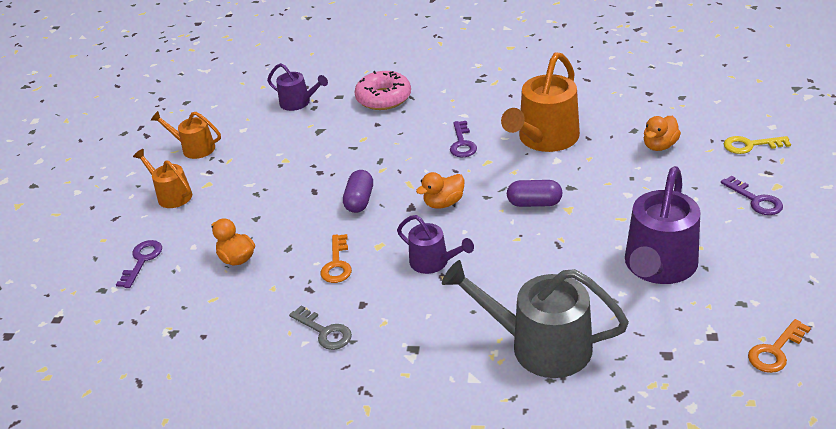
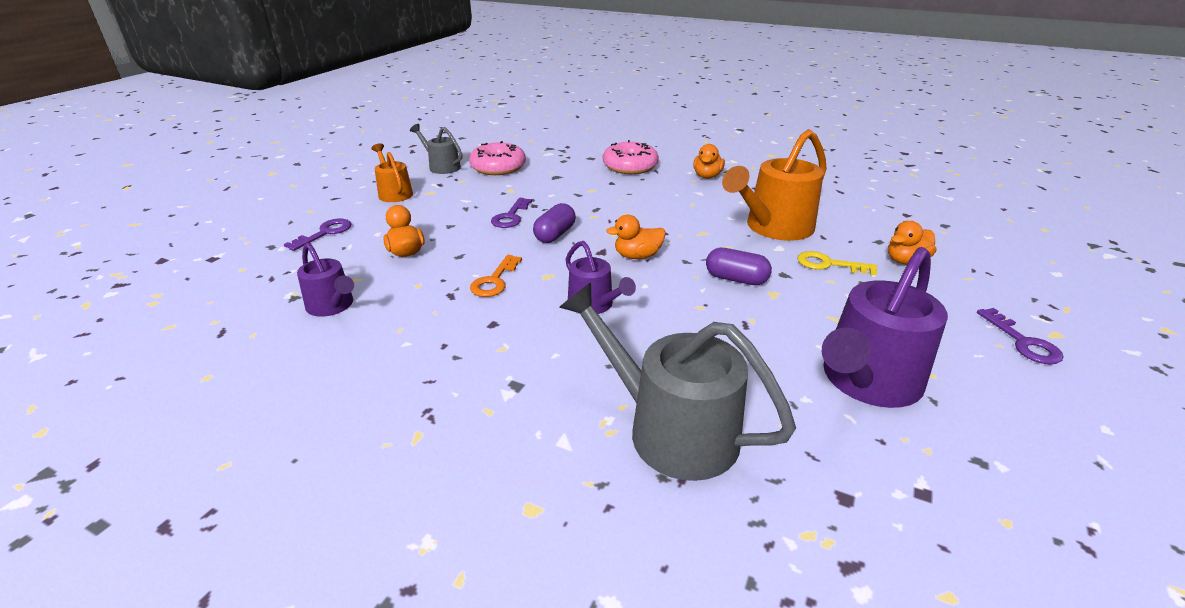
camera: 15 degrees right, 5 degrees down
(194, 148) = (442, 166): orange watering can -> grey watering can
(253, 134) = (498, 167): none -> pink donut
(298, 103) = (552, 155): purple watering can -> purple watering can (332, 306)
(325, 332) = (435, 339): grey key -> none
(462, 92) = (707, 176): none -> orange duck
(462, 143) = (685, 213): purple key -> purple key (510, 217)
(750, 145) = (1024, 285): yellow key -> yellow key (828, 264)
(775, 351) = (1026, 549): orange key -> none

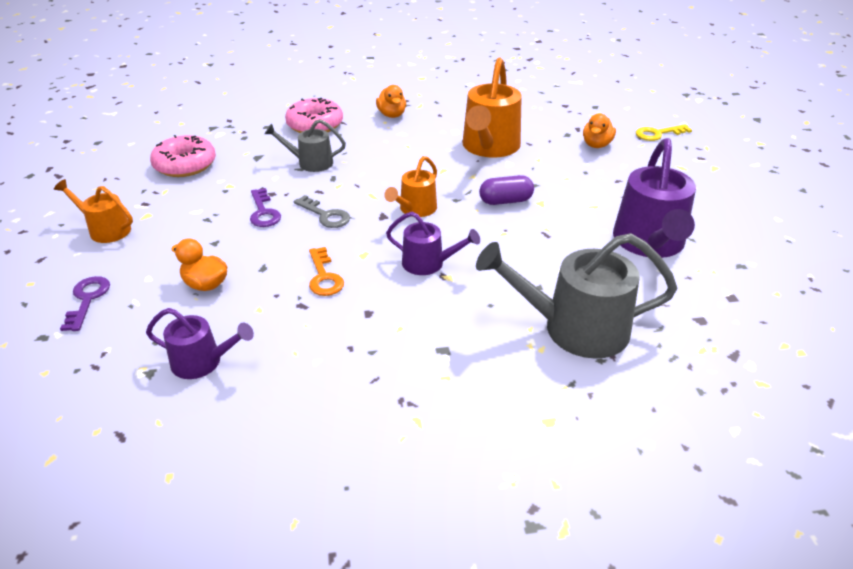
camera: 35 degrees left, 5 degrees up
(442, 166) = (120, 183): grey watering can -> grey watering can (311, 163)
(555, 235) = (325, 215): purple capsule -> grey key
(637, 256) = (415, 209): orange duck -> orange watering can
(828, 264) = (553, 165): yellow key -> yellow key (658, 134)
(1023, 342) = (703, 180): purple key -> none

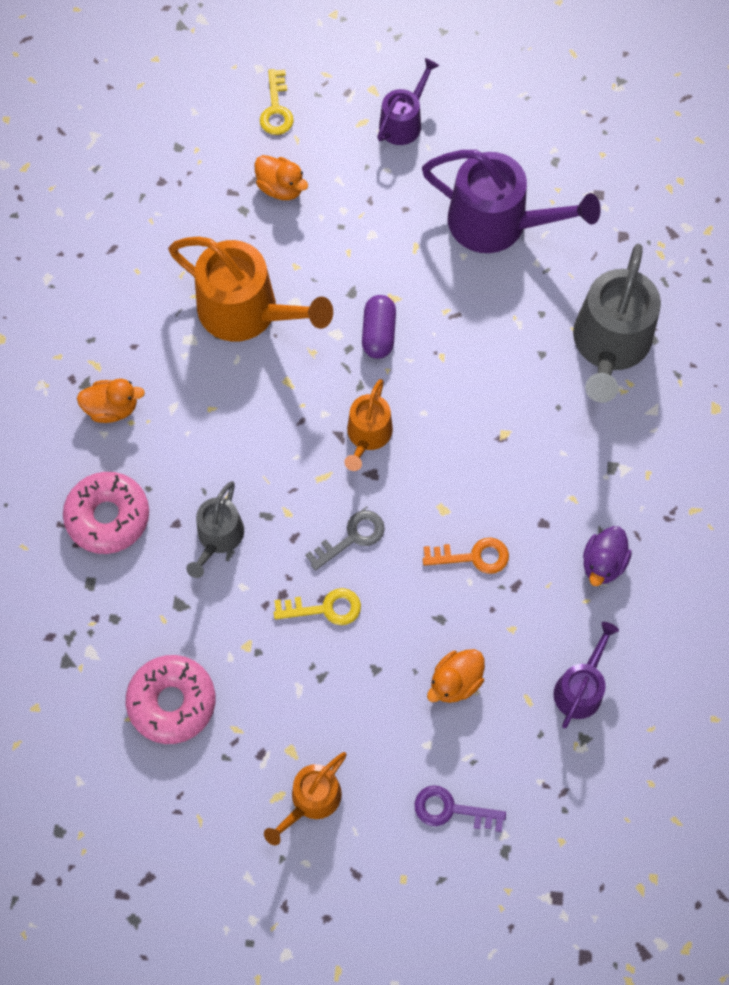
camera: 75 degrees left, 30 degrees up
(263, 212) = (325, 608): purple key -> yellow key
(337, 358) = (603, 563): none -> purple duck
(415, 209) = (367, 435): orange watering can -> orange watering can turned 60 degrees clockwise
(428, 263) = (477, 447): purple watering can -> purple watering can (403, 122)

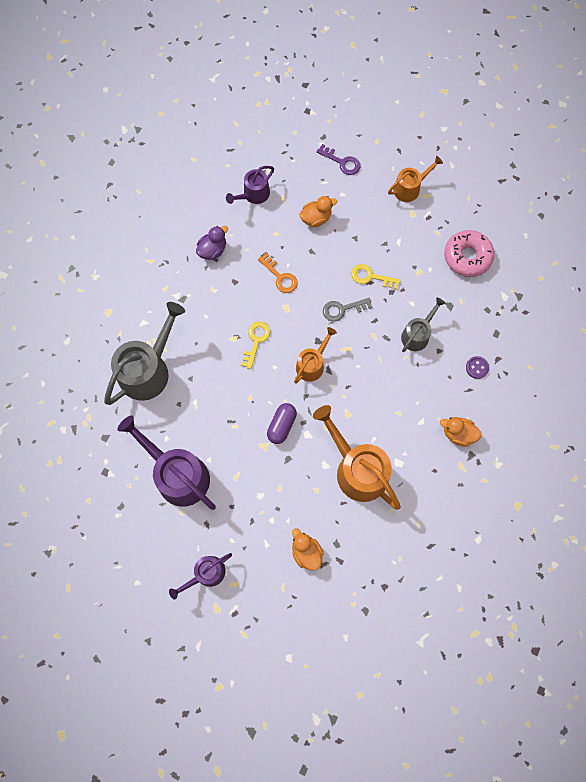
camera: 160 degrees left, 5 degrees up
(108, 517) = (477, 367): pink donut -> purple button
(276, 109) = (288, 617): yellow key -> yellow key (256, 341)
(473, 556) = (280, 277): orange key -> orange key turned 150 degrees counterclockwise

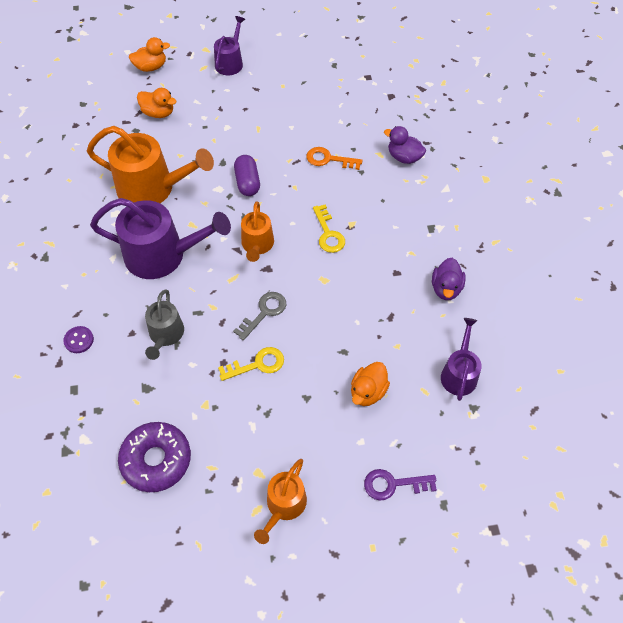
camera: 145 degrees right, 15 degrees down
(148, 370) = (404, 157): grey watering can -> purple duck
(178, 474) = (308, 105): purple watering can -> purple watering can (162, 255)
(280, 277) = (354, 305): orange key -> orange key (328, 159)
(458, 433) = (68, 268): orange duck -> orange duck (151, 67)
(467, 257) = (156, 460): pink donut -> purple donut

